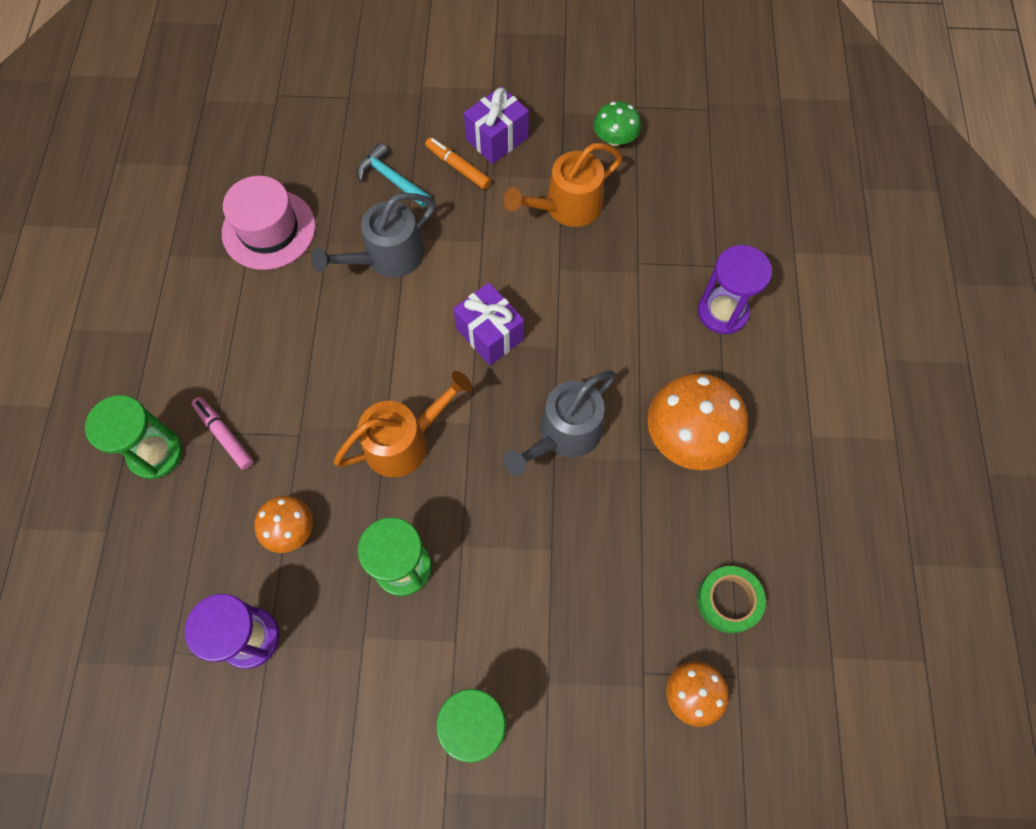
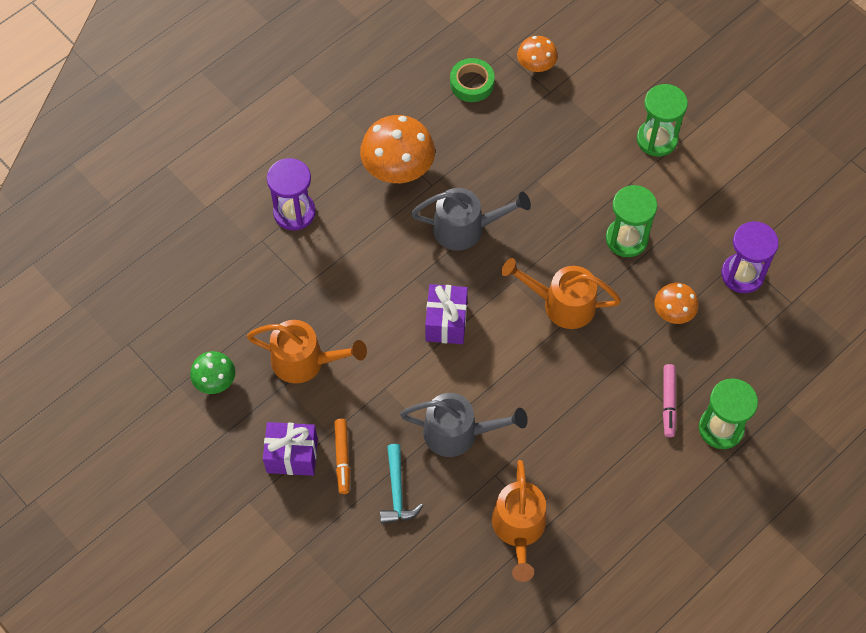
camera: 135 degrees left, 5 degrees down
(269, 229) = (519, 529): pink hat -> orange watering can

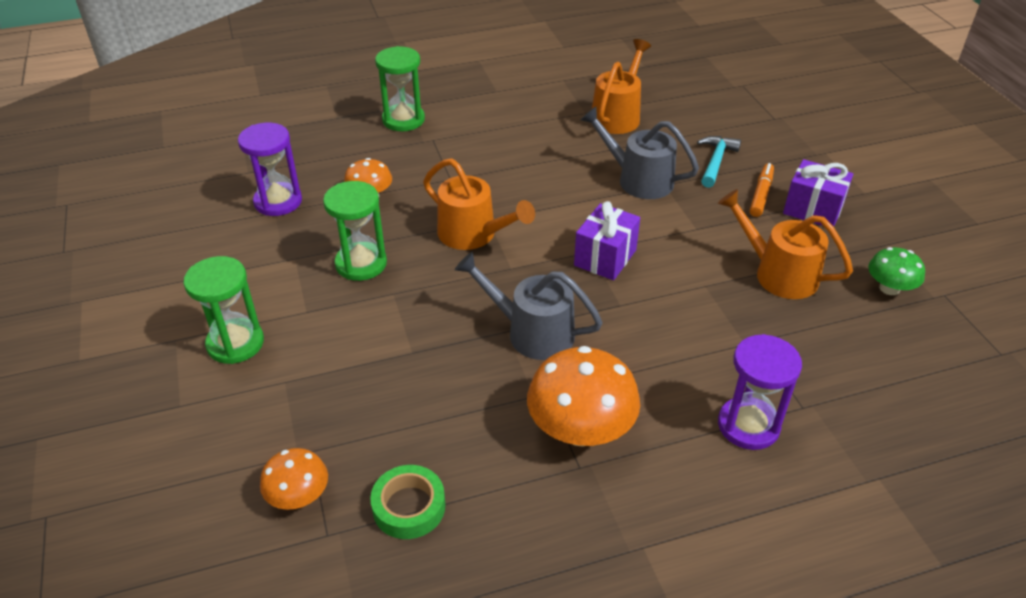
camera: 155 degrees left, 20 degrees down
(668, 403) = (432, 145): pink marker -> none

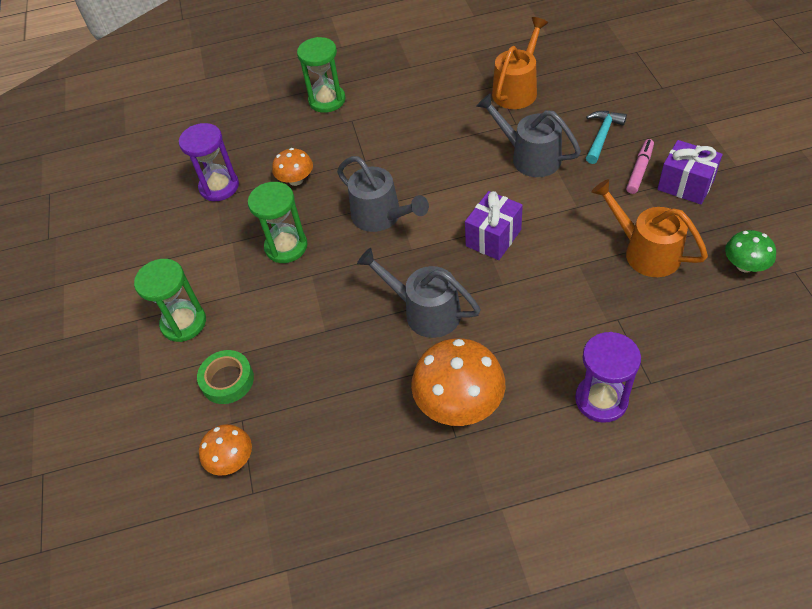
camera: 10 degrees right, 10 degrees up
(409, 507) = (316, 470): green tape -> green tape (227, 380)
(473, 235) = (381, 217): orange watering can -> grey watering can
(761, 194) = (639, 170): orange marker -> pink marker

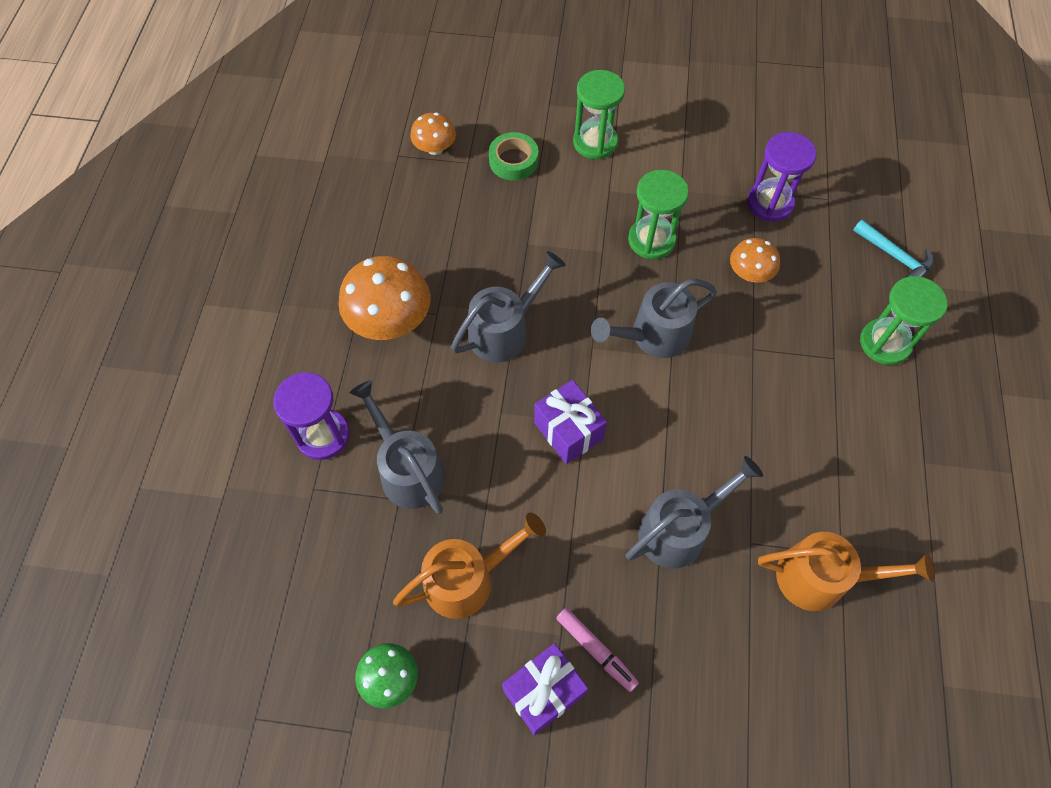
camera: 105 degrees right, 10 degrees up
(517, 89) = (822, 578): orange watering can -> orange watering can turned 45 degrees counterclockwise
(589, 324) = (407, 469): none -> grey watering can
(602, 136) = (680, 639): turquoise hammer -> turquoise hammer (895, 257)

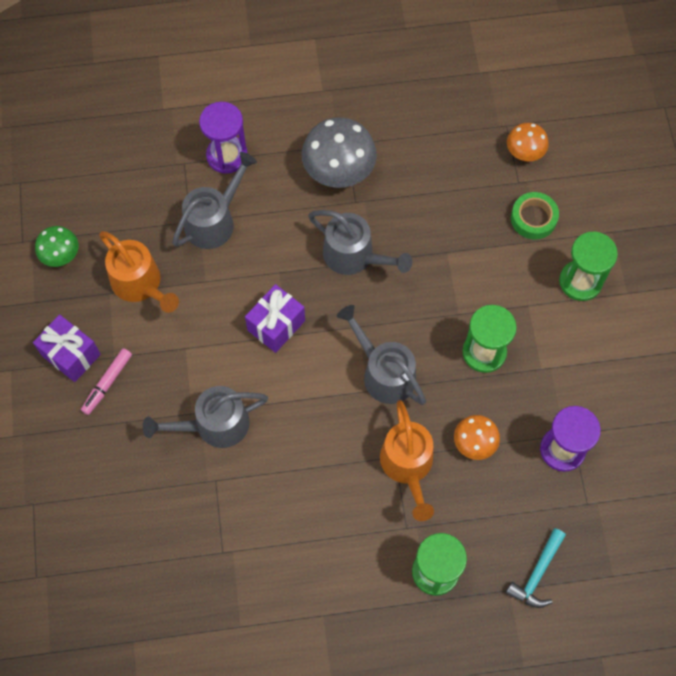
camera: 75 degrees right, 5 degrees up
(390, 320) = (339, 170): orange mushroom -> grey mushroom
(680, 529) = (214, 425): grey watering can -> grey watering can turned 120 degrees clockwise
(822, 578) = (199, 539): orange watering can -> orange watering can (408, 466)

